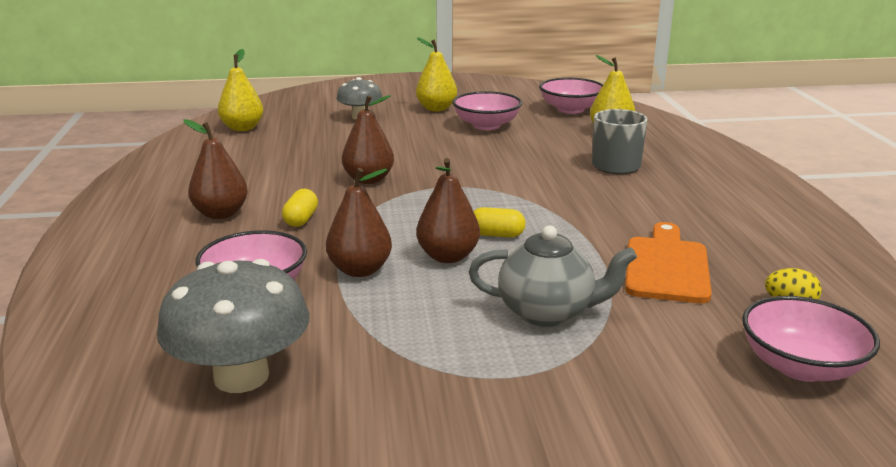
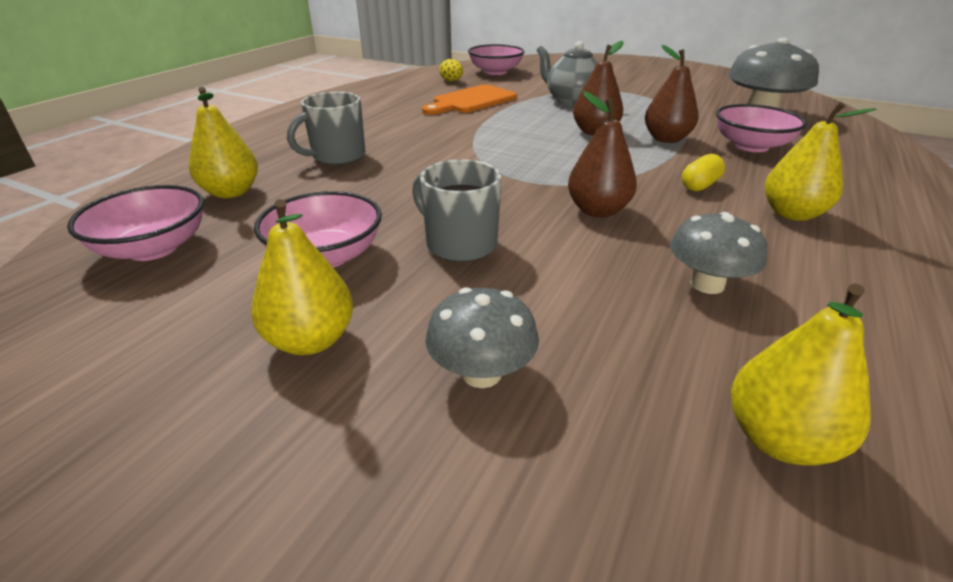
camera: 145 degrees left, 10 degrees up
(221, 214) = (792, 214): brown pear -> yellow pear
(278, 160) = (707, 284): none -> grey mushroom
(430, 144) = (459, 244): none -> grey mug
(496, 235) = (542, 135): yellow capsule -> none

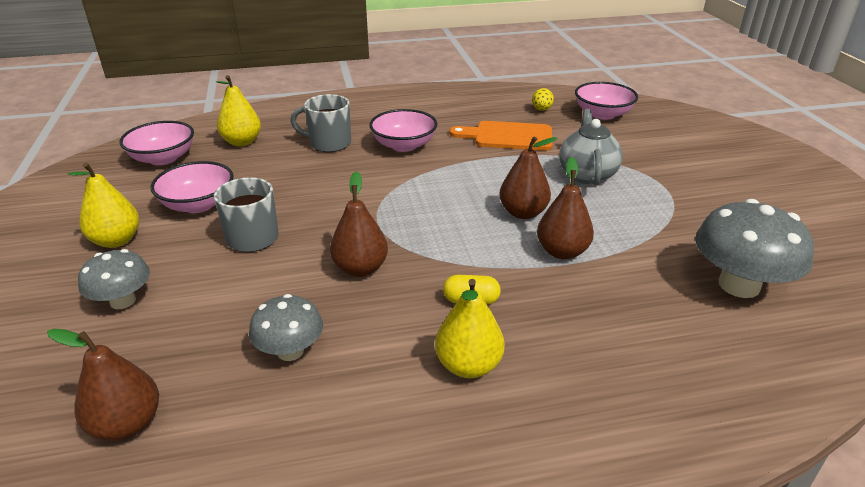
camera: 50 degrees right, 0 degrees up
(751, 146) = (618, 303): pink bowl -> pink bowl (404, 145)
(779, 439) = (127, 424): yellow pear -> brown pear

